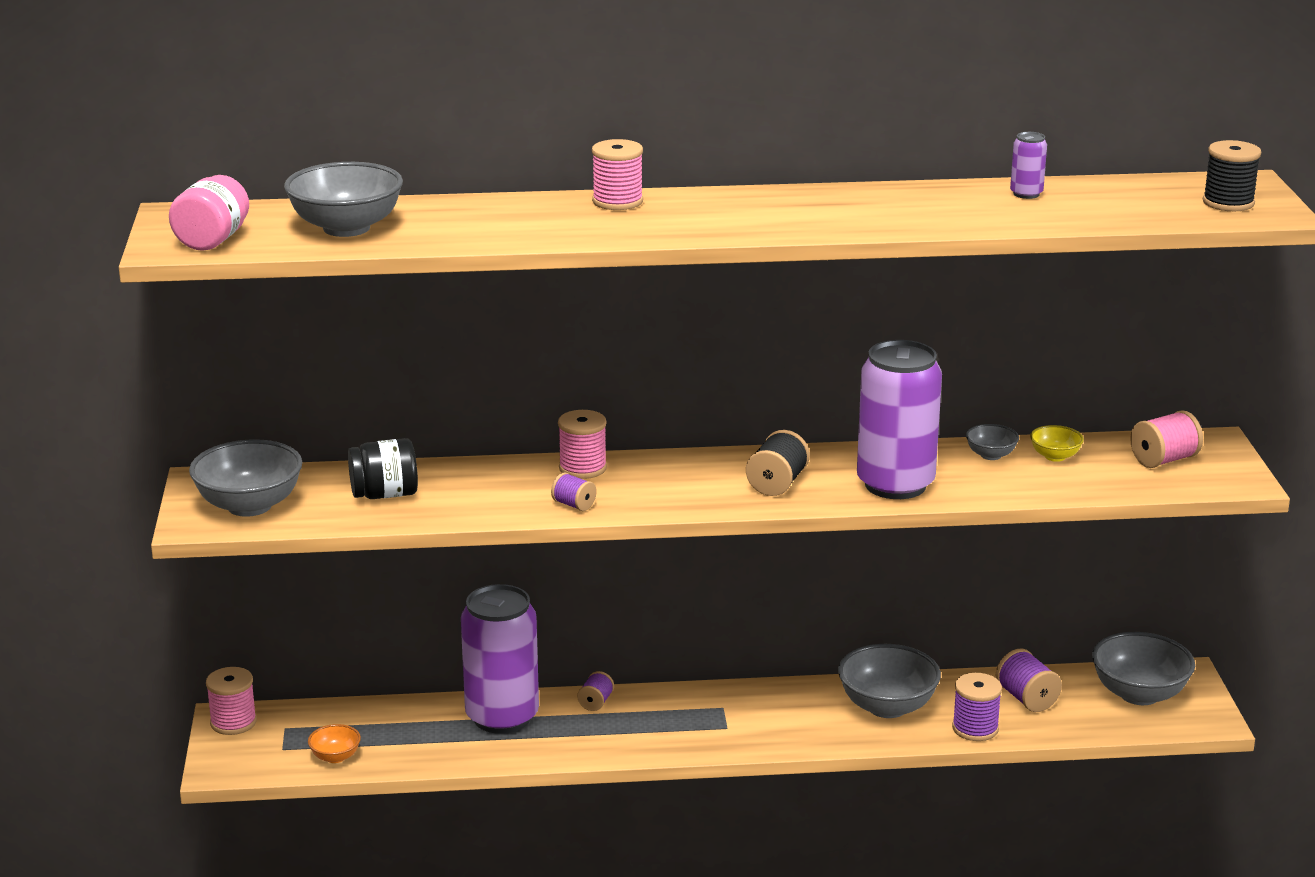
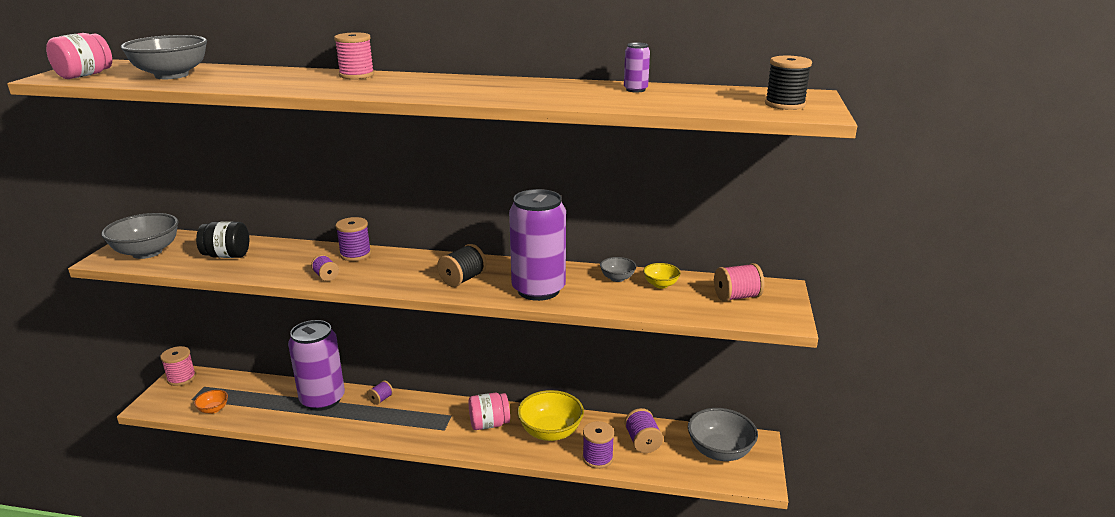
camera: 15 degrees right, 0 degrees up
(582, 468) = (355, 254): pink spool -> purple spool
(789, 710) = (489, 424): none -> pink jar
(887, 706) = (550, 432): grey bowl -> yellow bowl

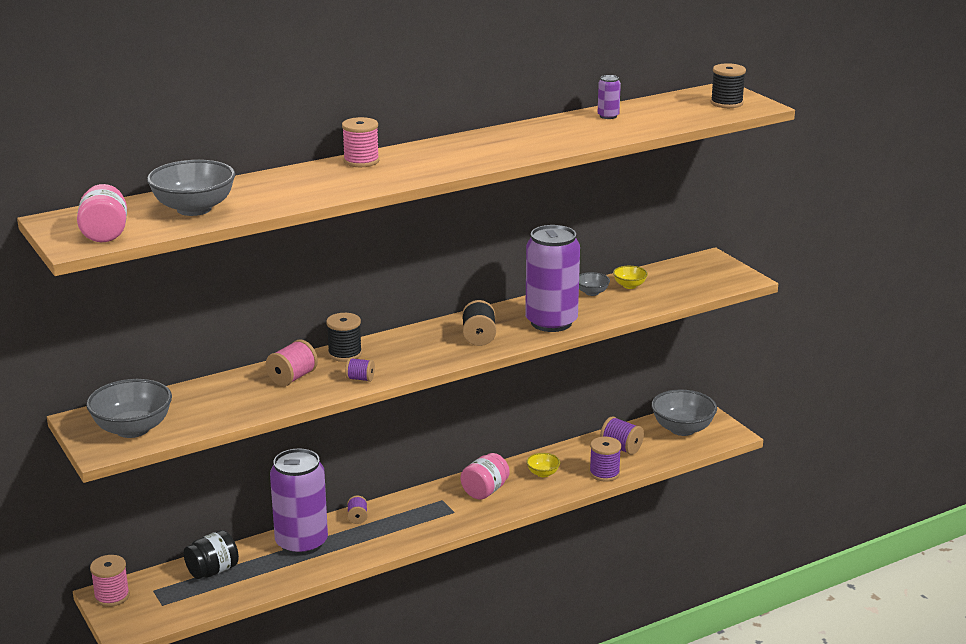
camera: 40 degrees left, 0 degrees up
(213, 409) = (205, 600): orange bowl -> none
(227, 255) = (224, 400): black jar -> black jar (212, 571)
(355, 254) = (345, 354): purple spool -> black spool
(550, 432) = (543, 473): yellow bowl -> yellow bowl, size x0.50
(737, 297) = (692, 275): pink spool -> pink spool (292, 378)

